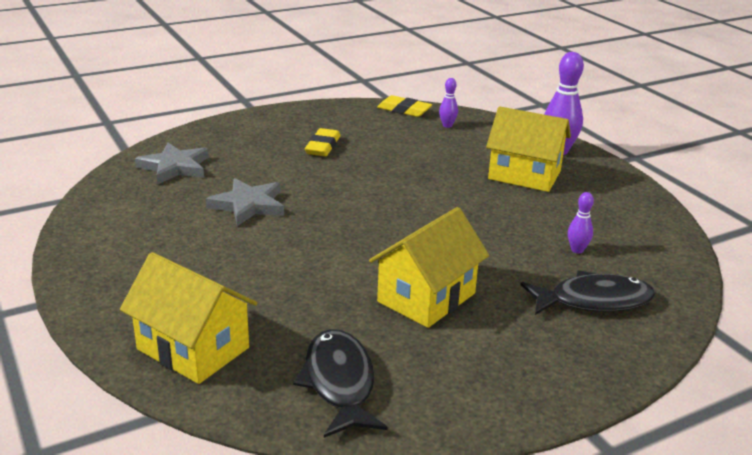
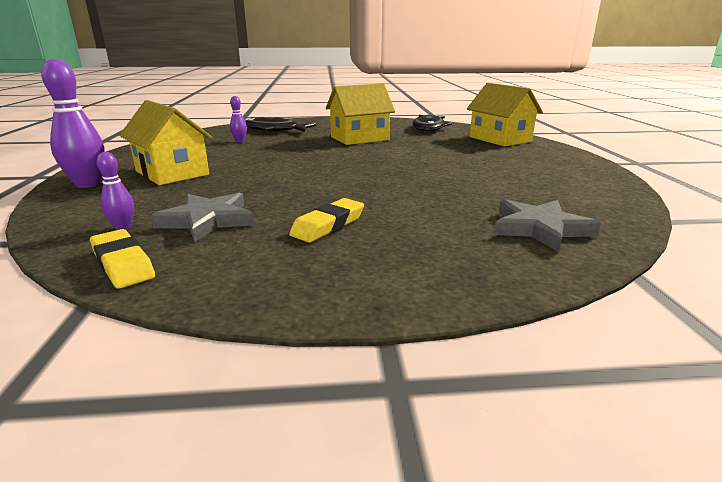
camera: 155 degrees left, 5 degrees down
(248, 205) = (452, 185): grey star -> grey star (207, 220)

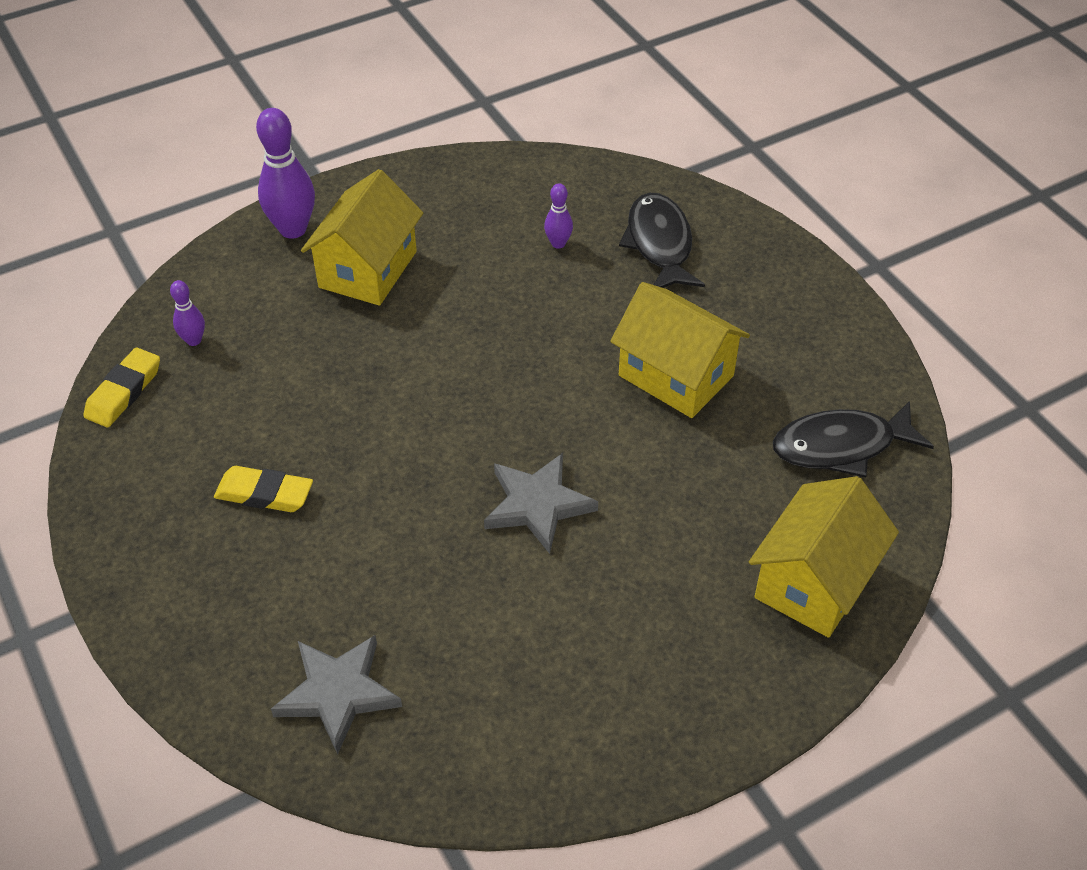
camera: 65 degrees right, 25 degrees up
(207, 220) = (236, 390): grey star -> grey star (537, 505)

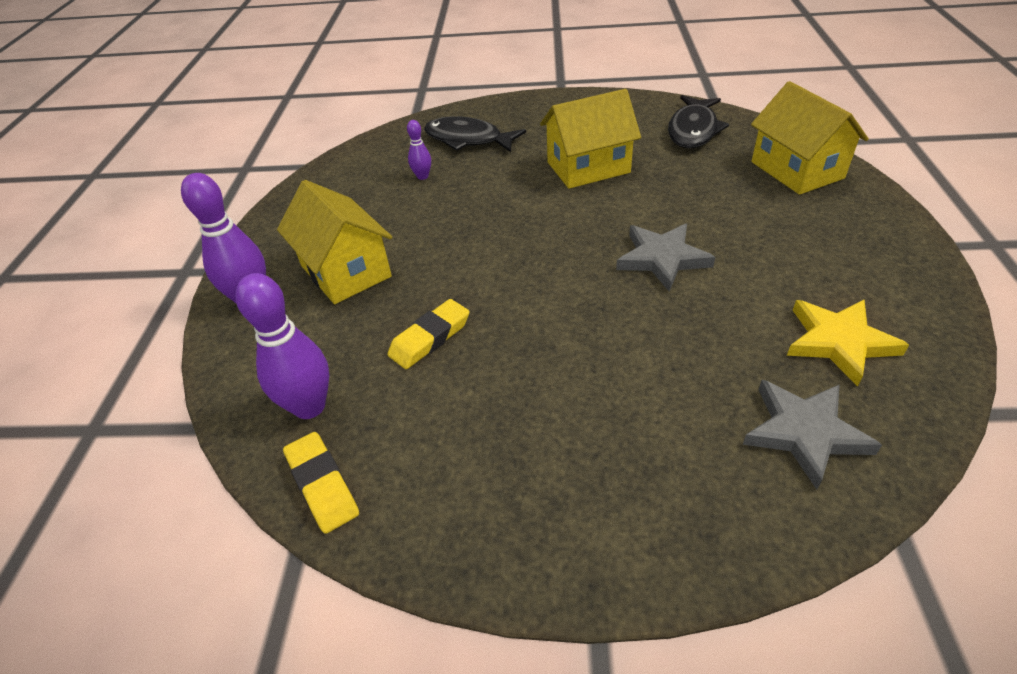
camera: 55 degrees left, 5 degrees down
(194, 340) = (309, 406): purple bowling pin -> purple bowling pin, size x1.94
(264, 494) = (542, 413): yellow eraser -> yellow eraser (430, 338)
(484, 695) = (839, 342): none -> yellow star

